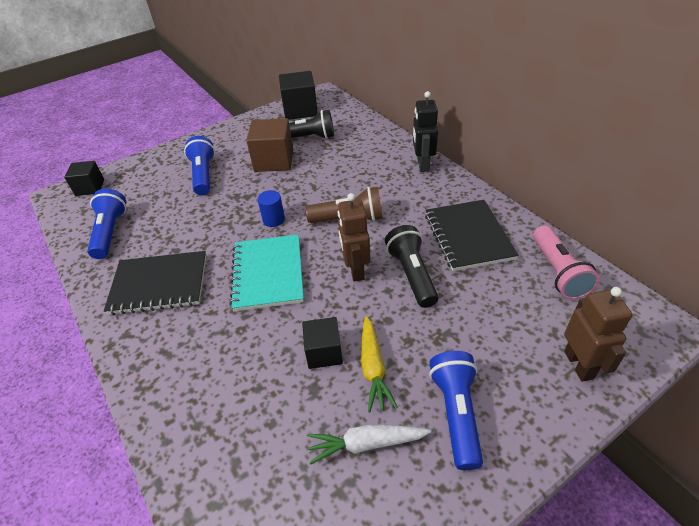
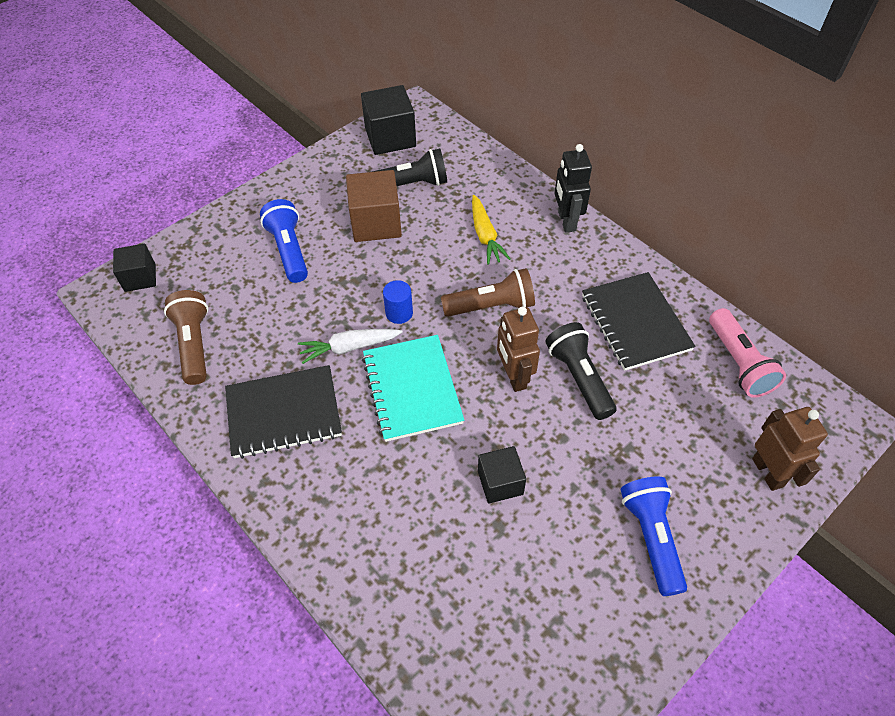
camera: 10 degrees left, 10 degrees up
(110, 232) = (194, 344): blue flashlight -> brown flashlight
(366, 444) = (566, 580): white carrot -> white carrot (349, 347)
(373, 368) = (557, 496): yellow carrot -> yellow carrot (485, 235)

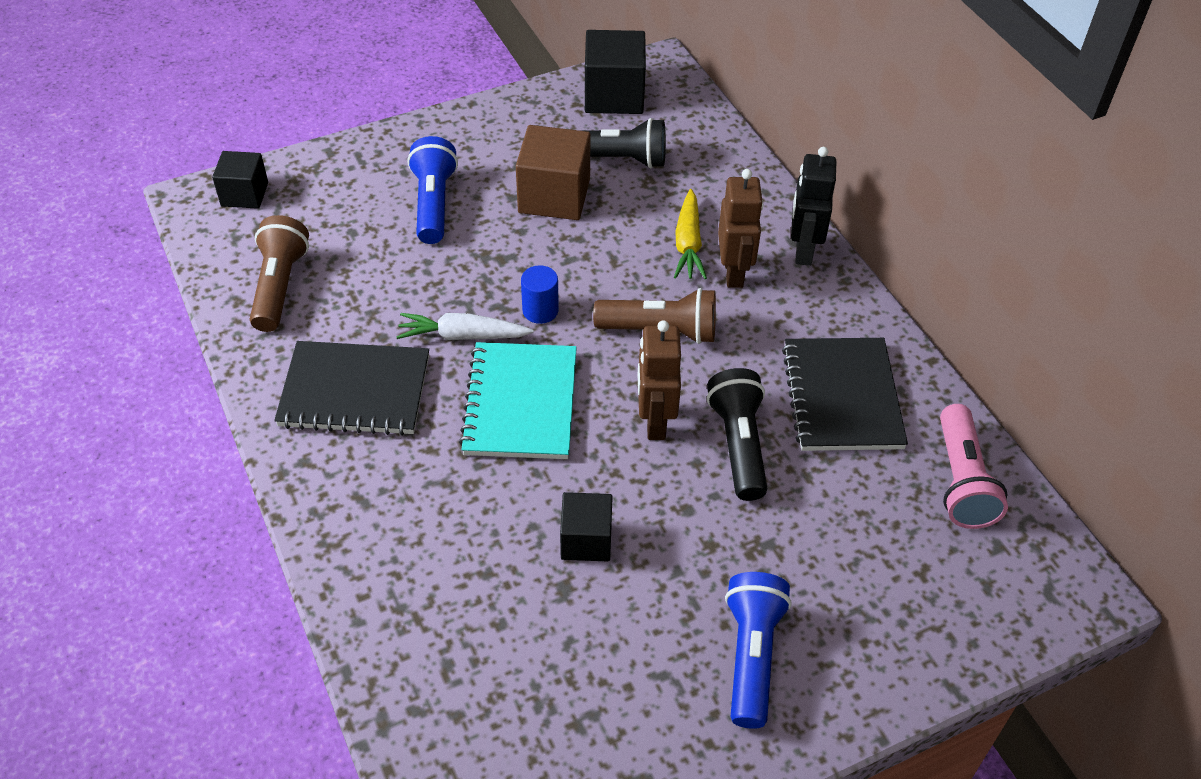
camera: 15 degrees right, 5 degrees down
(768, 472) = (941, 623): brown robot -> brown robot (734, 273)

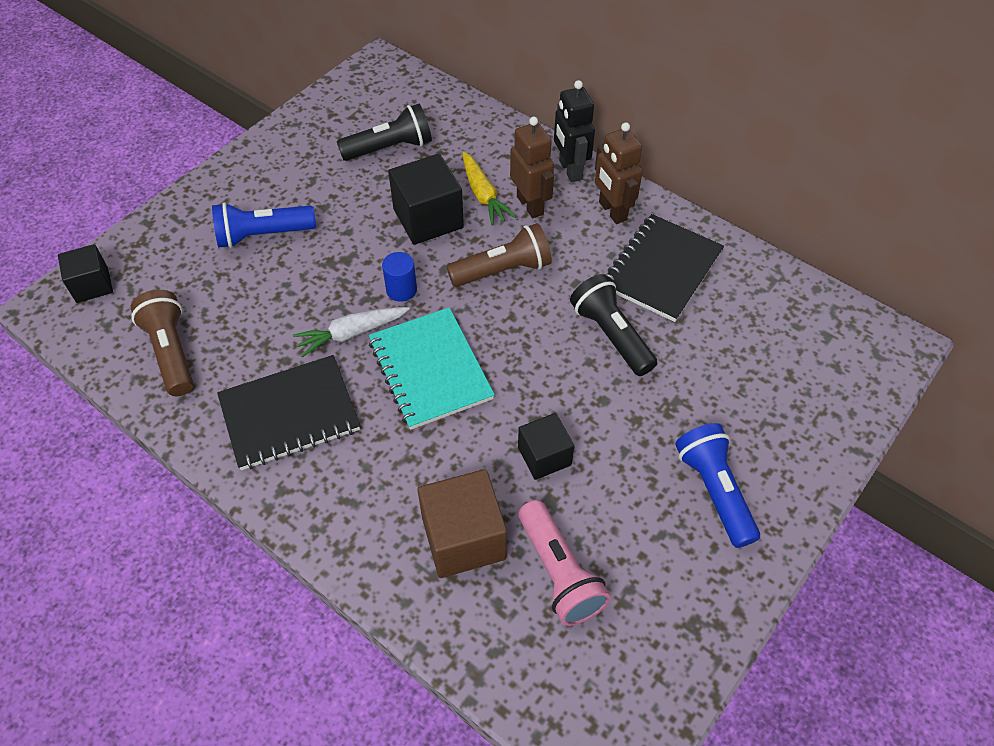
camera: 25 degrees left, 5 degrees up
(433, 204) = (263, 235): blue flashlight -> blue flashlight turned 75 degrees counterclockwise
(554, 196) = (358, 194): brown cube -> brown cube (463, 538)
(614, 95) = (357, 98): black cube -> black cube (428, 218)
(655, 421) = (540, 342): brown robot -> brown robot (612, 211)
(842, 397) = (661, 270): black notebook -> black notebook turned 60 degrees clockwise
(961, 481) = (776, 298): pink flashlight -> pink flashlight (559, 572)

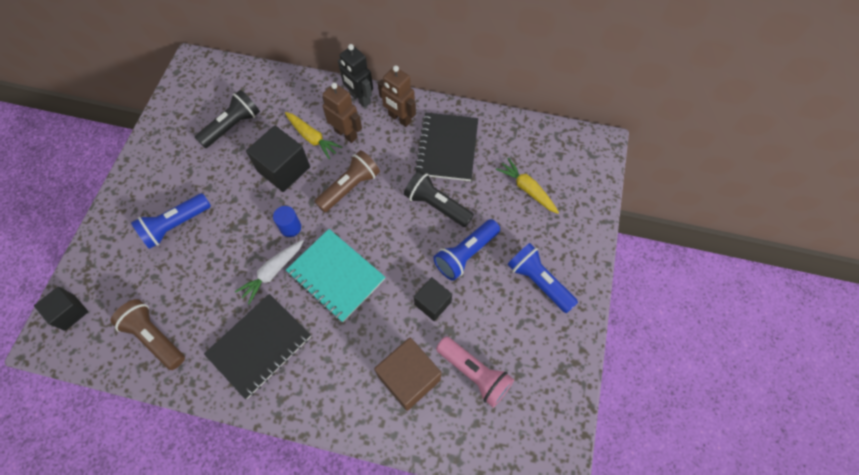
camera: 25 degrees left, 10 degrees up
(623, 412) = (466, 254): none -> blue flashlight
(755, 363) = (527, 189): none -> yellow carrot

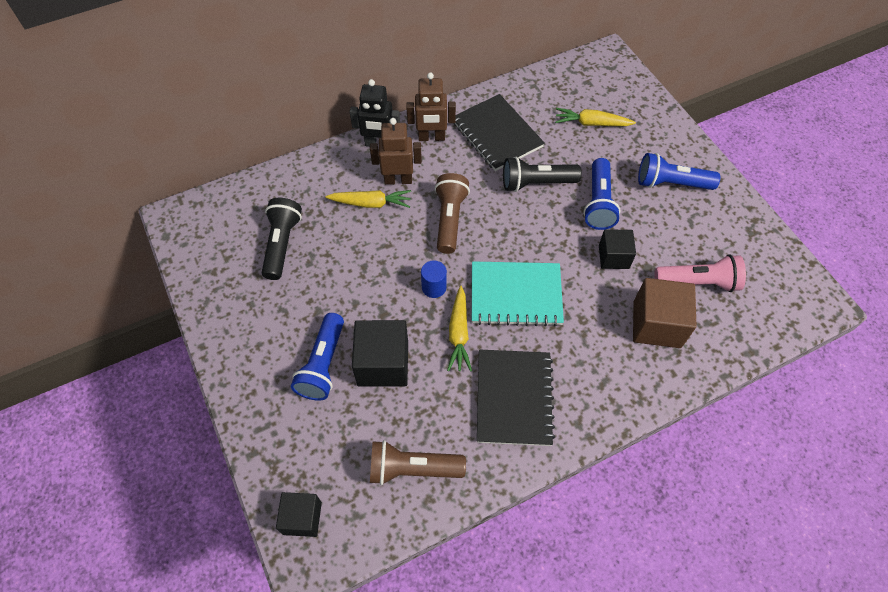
camera: 40 degrees left, 5 degrees down
(273, 272) = (459, 333): white carrot -> yellow carrot
(283, 169) = (373, 246): black cube -> black cube (383, 364)

